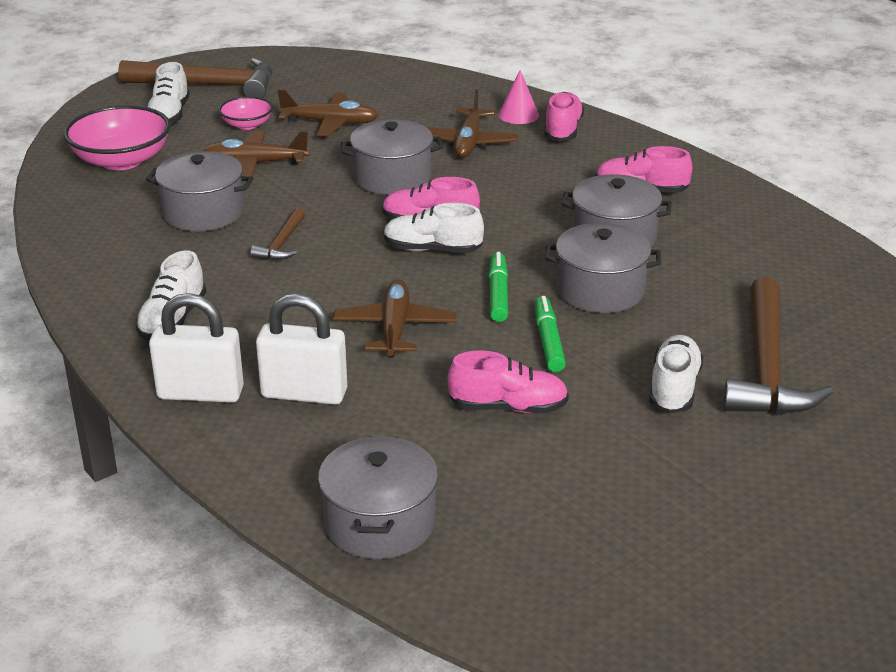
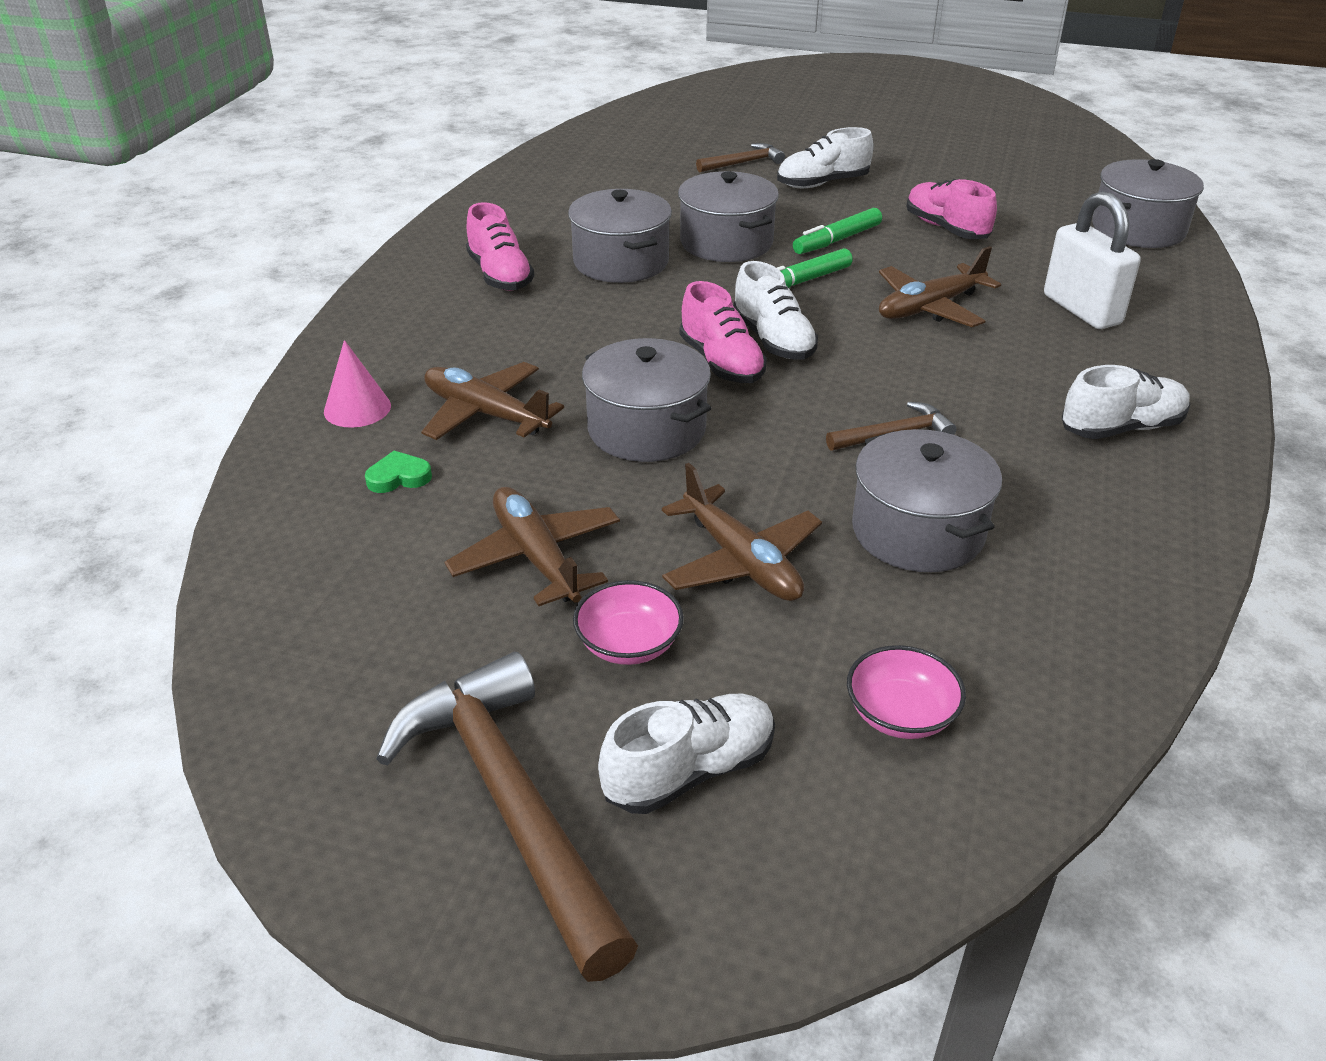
camera: 125 degrees left, 5 degrees up
(122, 160) = (900, 714): pink bowl -> pink bowl, size x0.54
(200, 393) = (1172, 355): white padlock -> none
(438, 110) = (398, 477): none -> green heart
(468, 143) = (485, 414): brown plane -> brown plane turned 120 degrees counterclockwise
(563, 130) = (381, 362): pink shoe -> none
(767, 367) = (743, 163): brown hammer -> brown hammer, size x0.48

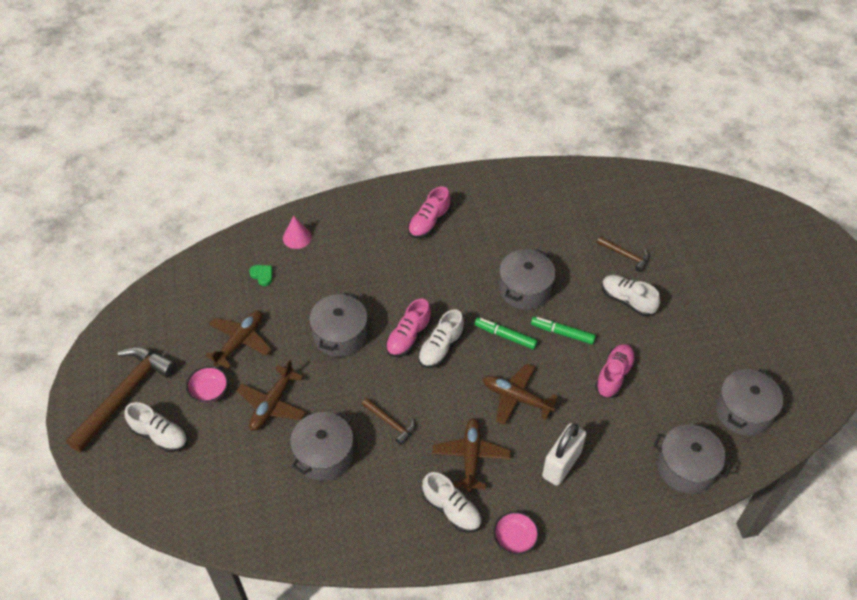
camera: 60 degrees right, 15 degrees up
(485, 414) = (318, 278): brown plane -> brown plane (471, 457)
(621, 262) = (474, 258): grey pot -> grey pot (743, 411)
(900, 714) = (215, 485): pink bowl -> pink bowl (515, 538)

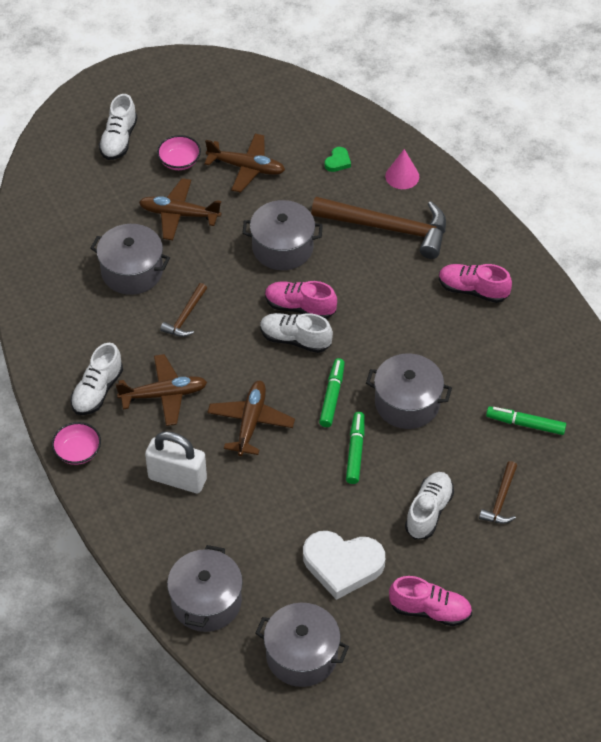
camera: 75 degrees right, 0 degrees up
(124, 395) = (155, 100): brown hammer -> brown hammer (388, 228)
(562, 224) = (525, 424): none -> green marker
(614, 376) = (311, 512): pink shoe -> pink shoe (430, 610)
(666, 366) = (342, 565): none -> white heart

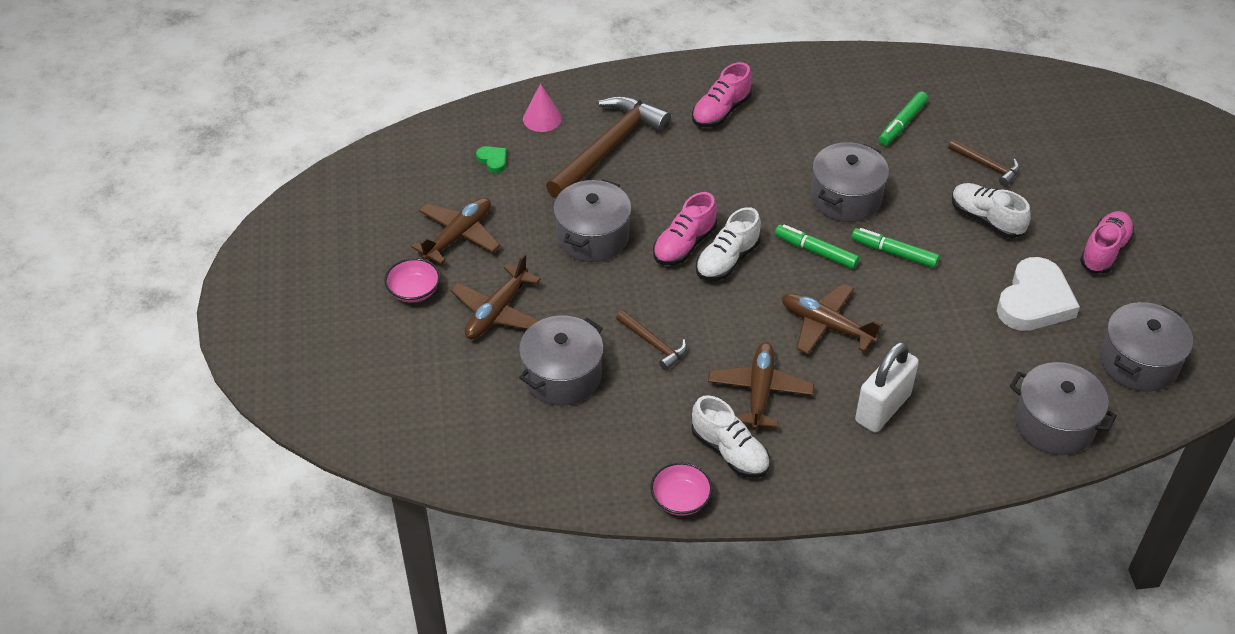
camera: 70 degrees left, 5 degrees down
(78, 451) = (813, 492): pink bowl -> pink bowl (680, 499)
(119, 140) = (345, 338): white shoe -> none

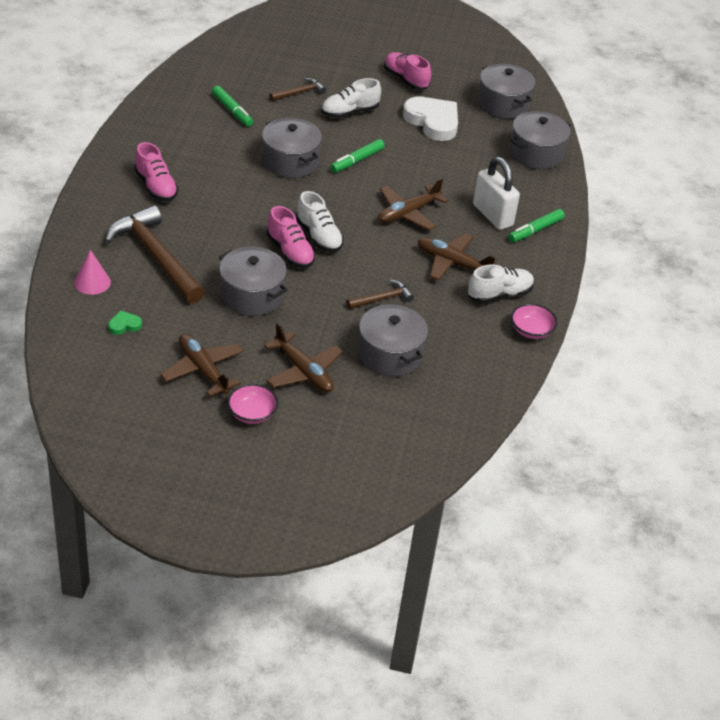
camera: 75 degrees left, 5 degrees down
(816, 251) = (335, 193): green marker -> green marker (535, 230)

